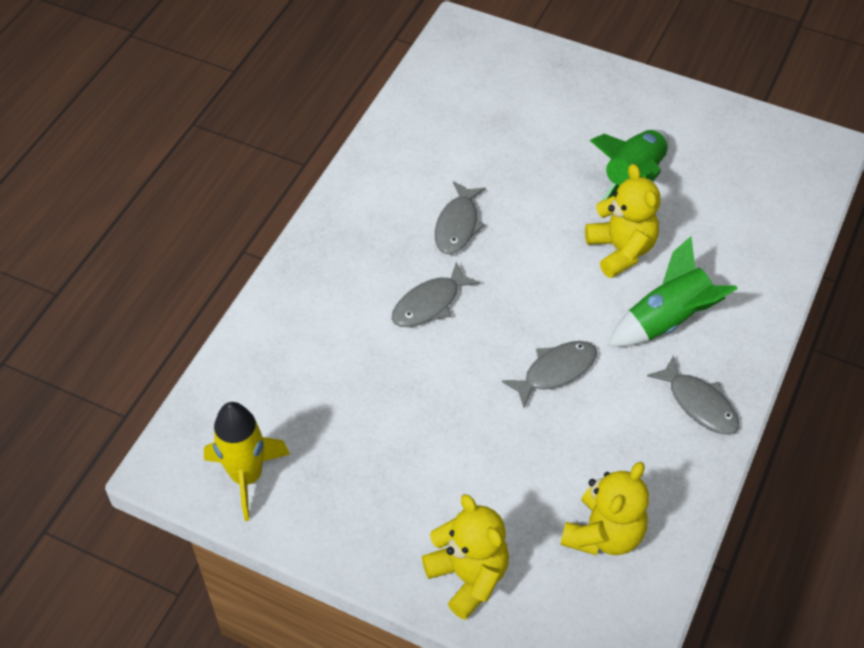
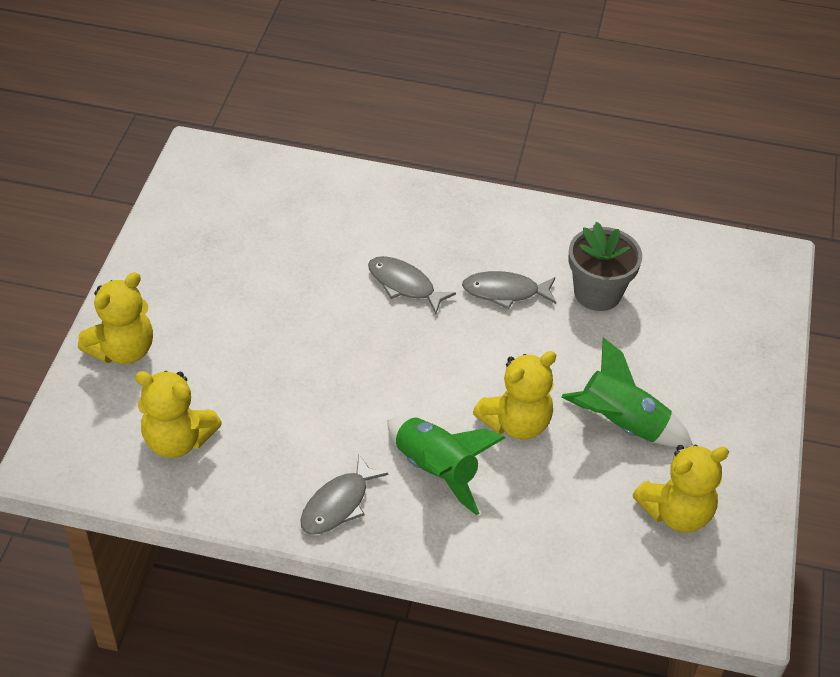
camera: 75 degrees right, 5 degrees down
(247, 476) = (198, 199): yellow rocket -> none
(475, 158) = (597, 293): none -> grey flower pot
(555, 371) = (350, 386): grey fish -> none
(730, 164) = (676, 512): none -> yellow teddy bear

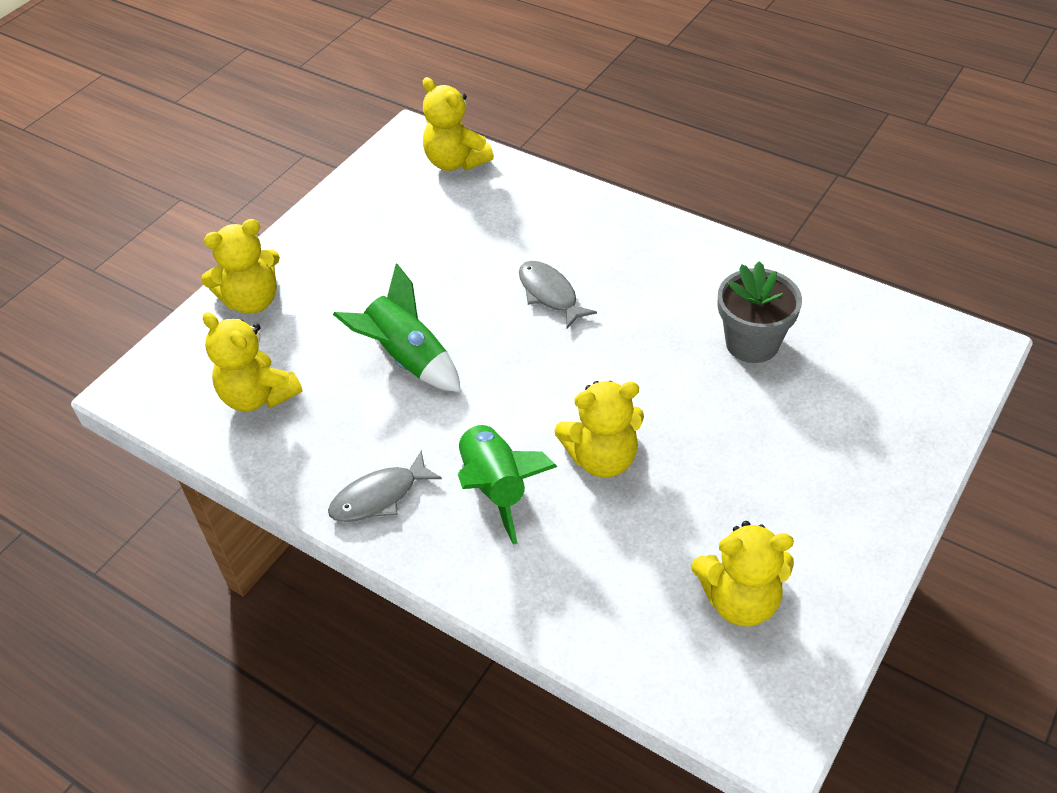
camera: 25 degrees right, 0 degrees up
(256, 172) = (456, 162): none -> yellow teddy bear
(505, 292) = (651, 322): grey fish -> none
(621, 424) = (718, 487): green rocket -> green rocket (407, 359)

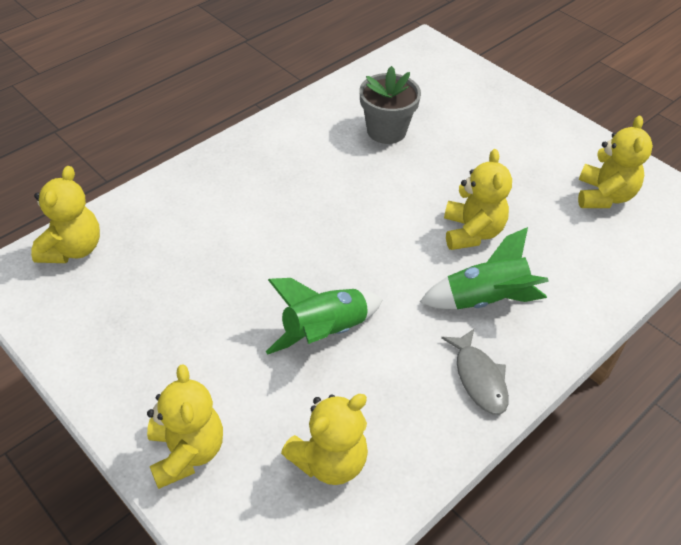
camera: 80 degrees left, 0 degrees up
(456, 162) = (73, 249): yellow teddy bear -> yellow teddy bear turned 45 degrees counterclockwise
(550, 294) = (287, 223): grey fish -> none

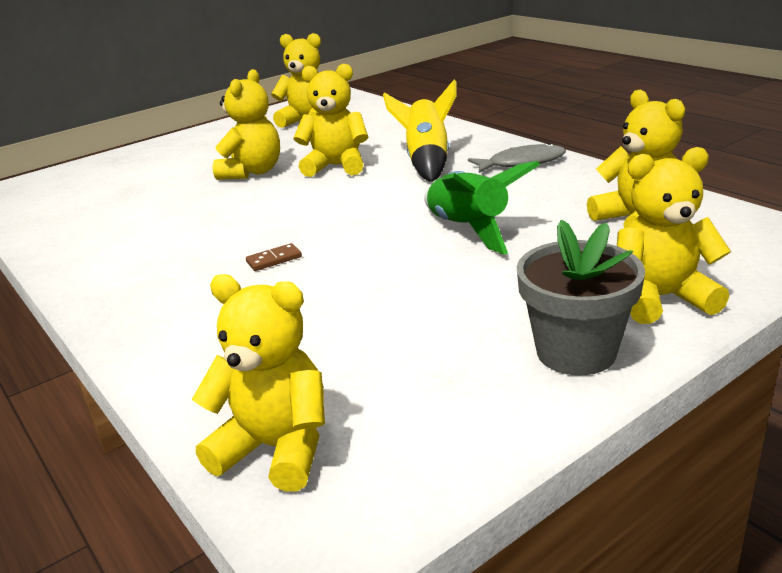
camera: 80 degrees left, 20 degrees down
(287, 216) = (274, 259): none -> brown domino
(386, 131) = (150, 207): grey flower pot -> grey flower pot (576, 352)
(459, 177) = (252, 172): none -> yellow teddy bear
(485, 299) = (427, 161): green rocket -> yellow rocket

